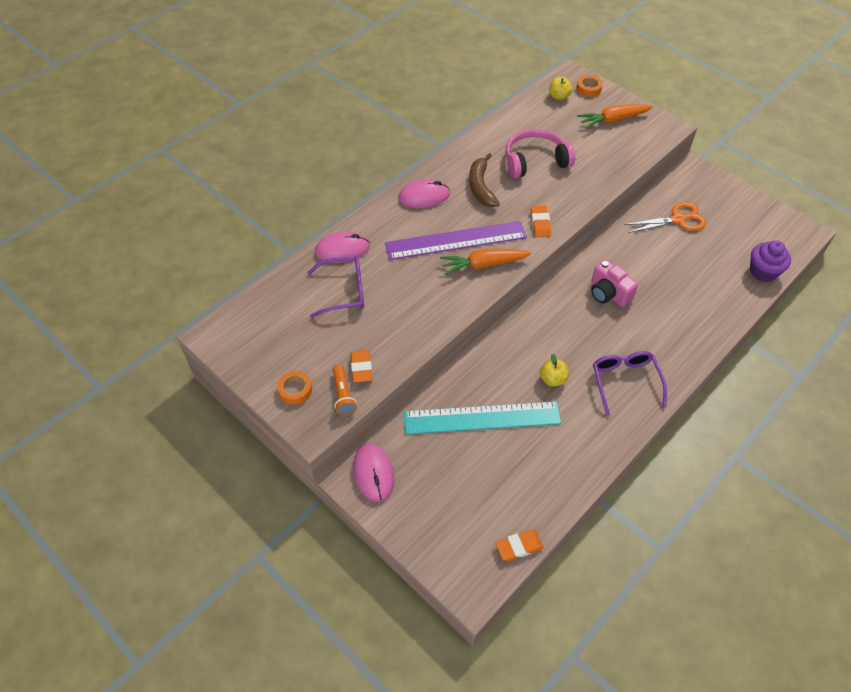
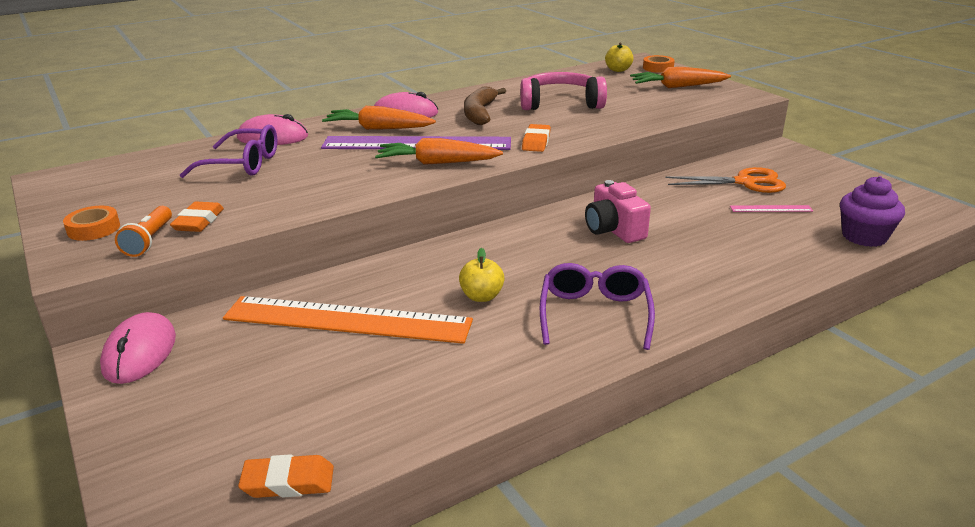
camera: 15 degrees right, 25 degrees down
(416, 223) = (378, 129): none -> orange carrot
(481, 418) = (347, 320): turquoise ruler -> orange ruler
(701, 250) = (771, 209): none -> pink ruler

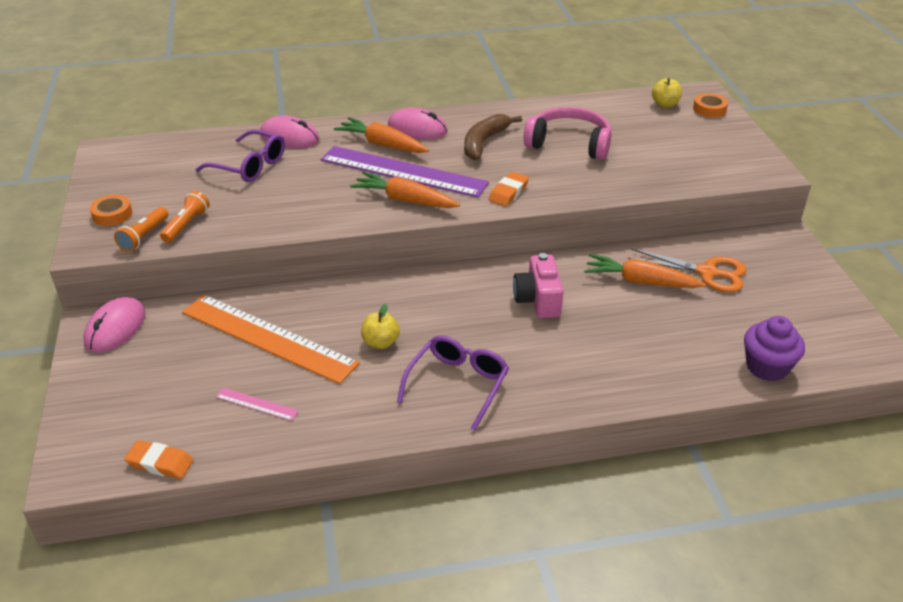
camera: 20 degrees right, 10 degrees up
(198, 221) = (186, 225): orange eraser -> orange flashlight
(677, 87) = (706, 143): orange carrot -> orange carrot (640, 281)
(771, 209) = (705, 311): pink ruler -> pink ruler (256, 404)

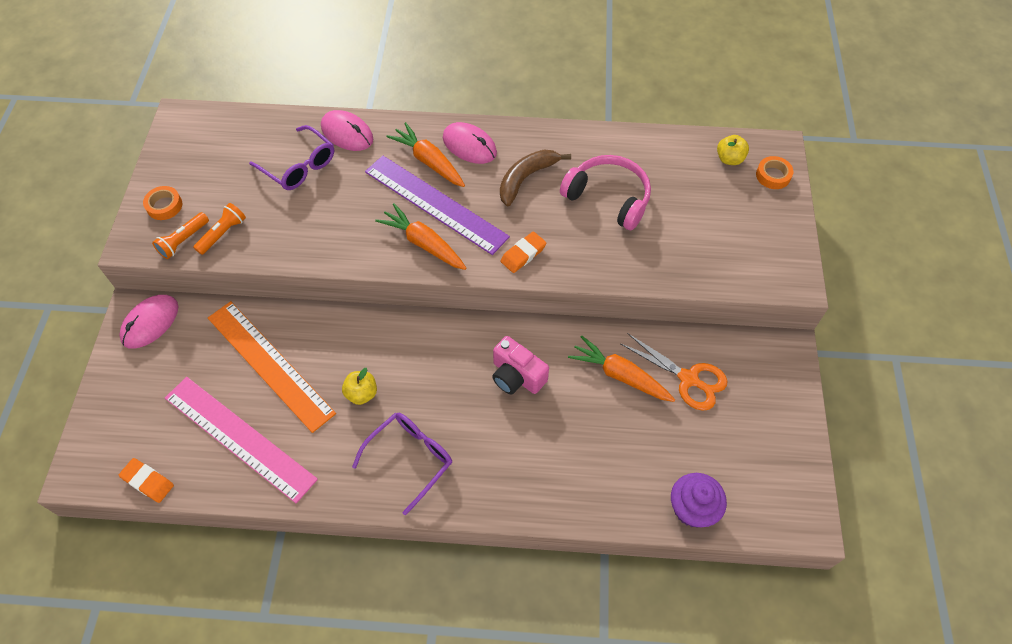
camera: 15 degrees right, 20 degrees up
(256, 404) = (239, 438): pink ruler -> pink ruler, size x2.48
(538, 300) = (517, 376): pink camera -> pink camera turned 60 degrees counterclockwise

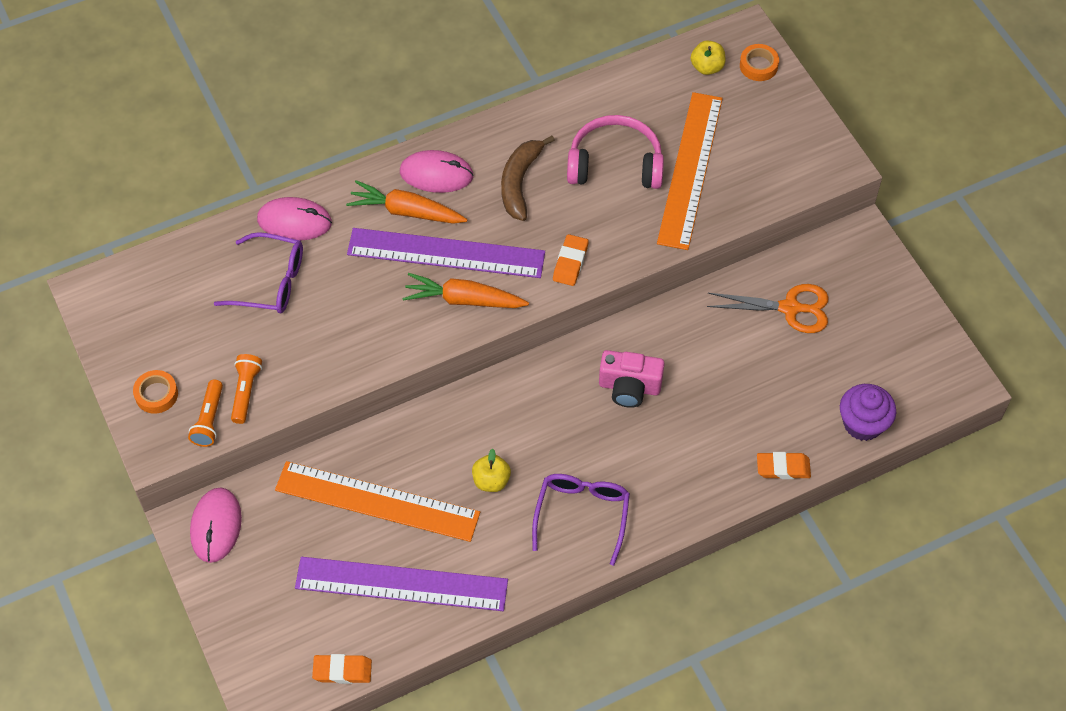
camera: 30 degrees left, 0 degrees up
(239, 438) = (401, 584): pink ruler -> purple ruler
(598, 509) = (783, 468): none -> orange eraser
(620, 375) = (725, 337): orange carrot -> none
(666, 228) = (690, 170): none -> orange ruler

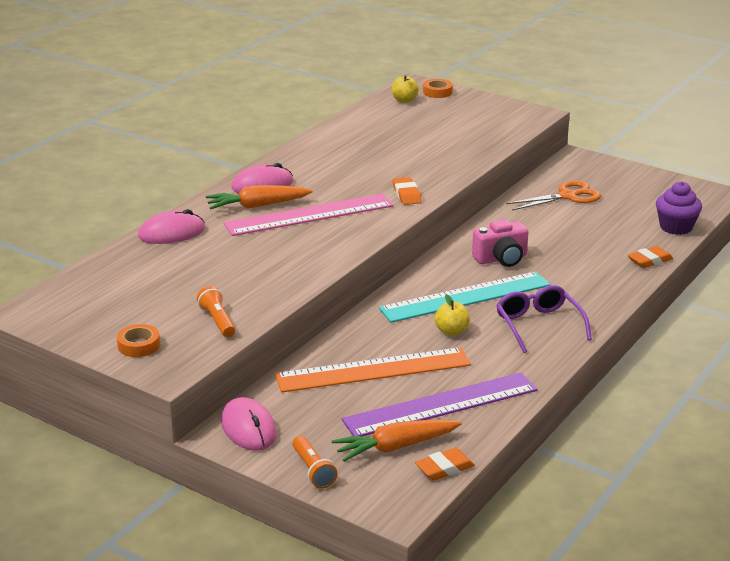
camera: 30 degrees left, 30 degrees down
(209, 420) = (200, 344): orange flashlight -> orange flashlight (313, 470)
(271, 282) = (182, 264): purple glasses -> none
(446, 253) = (309, 215): purple ruler -> pink ruler
(464, 300) = (347, 230): orange carrot -> orange carrot (395, 447)
(520, 182) = (329, 173): brown banana -> none
(545, 432) = (465, 297): none -> turquoise ruler
(615, 164) = (388, 149): pink headphones -> none
(690, 170) = (443, 138): orange ruler -> none

